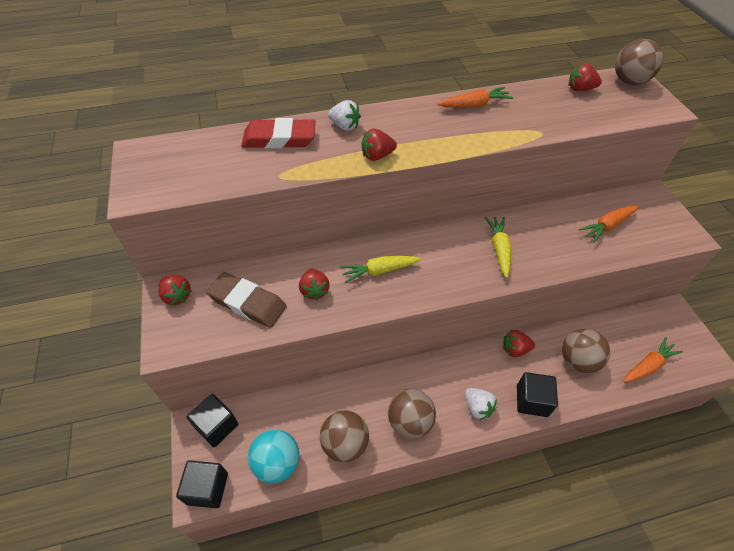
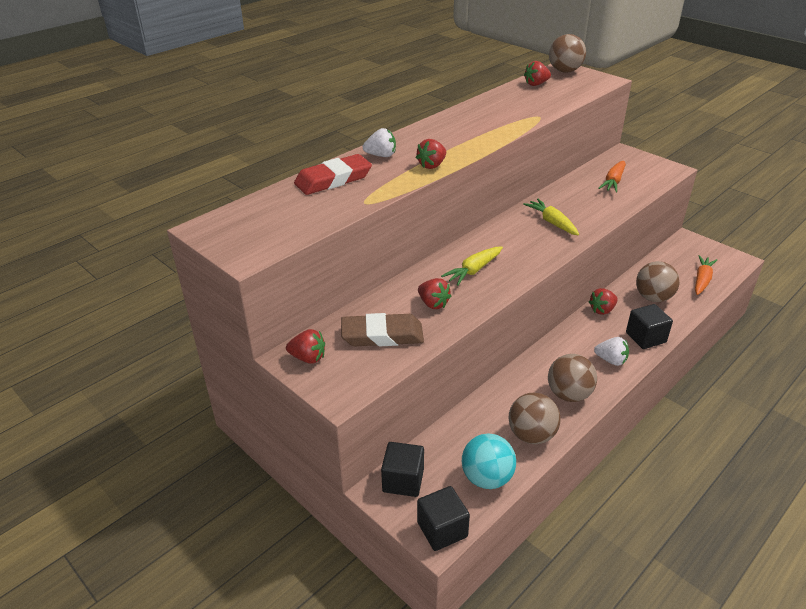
camera: 30 degrees left, 15 degrees down
(474, 105) = (470, 114): orange carrot -> none

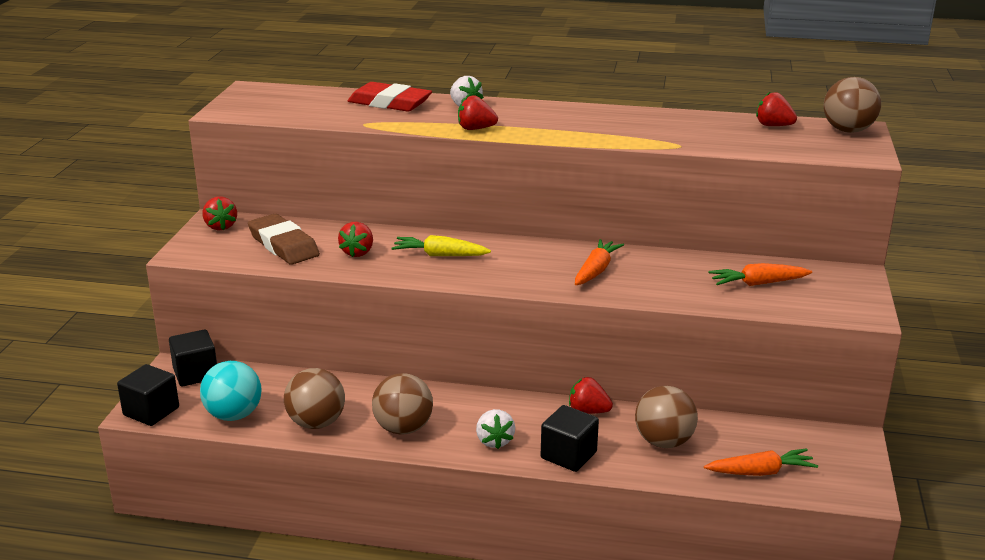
camera: 55 degrees right, 10 degrees down
(552, 222) = (596, 270): yellow carrot -> orange carrot

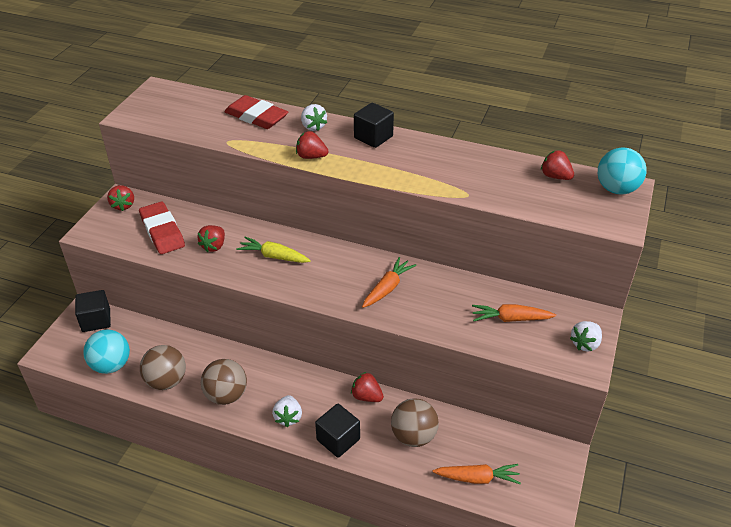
camera: 10 degrees right, 15 degrees up
(151, 411) = (56, 354): black cube -> black cube (373, 137)
(283, 245) = (162, 231): brown eraser -> red eraser
(848, 130) = (616, 189): brown ball -> turquoise ball
(855, 296) = (585, 344): none -> white strawberry

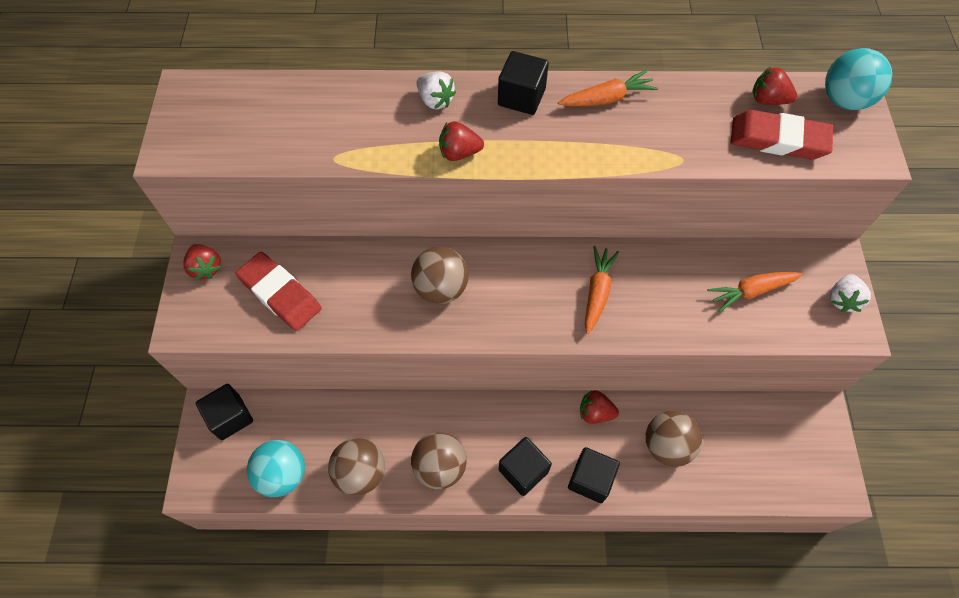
camera: 20 degrees left, 20 degrees up
(214, 246) = (358, 296): red strawberry -> none
(256, 116) = (351, 103): red eraser -> red eraser (778, 139)
(274, 256) = (441, 288): yellow carrot -> brown ball
(288, 417) = (523, 471): white strawberry -> black cube
(477, 478) = (753, 473): orange carrot -> orange carrot (607, 99)

